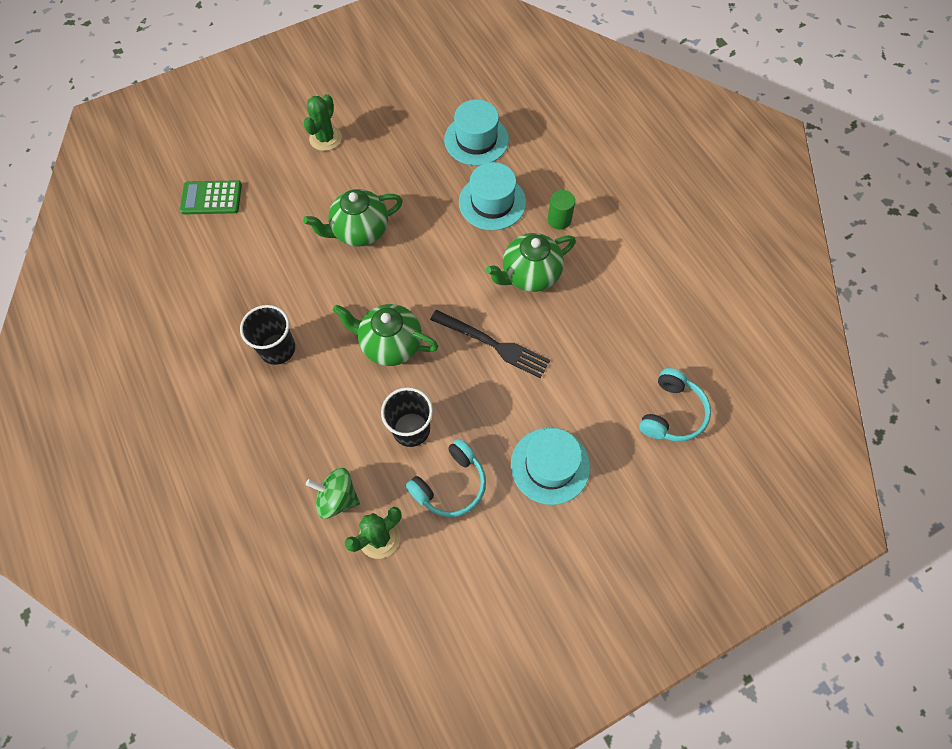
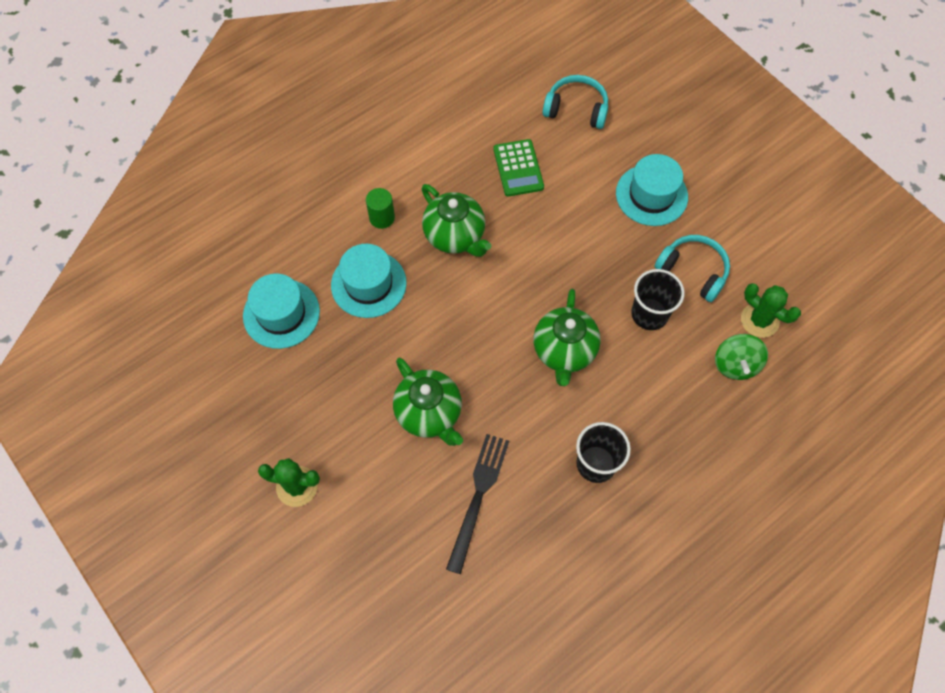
camera: 100 degrees left, 0 degrees up
(211, 198) = (409, 605): green calculator -> green calculator (518, 168)
(493, 344) = (542, 257): black fork -> black fork (478, 497)

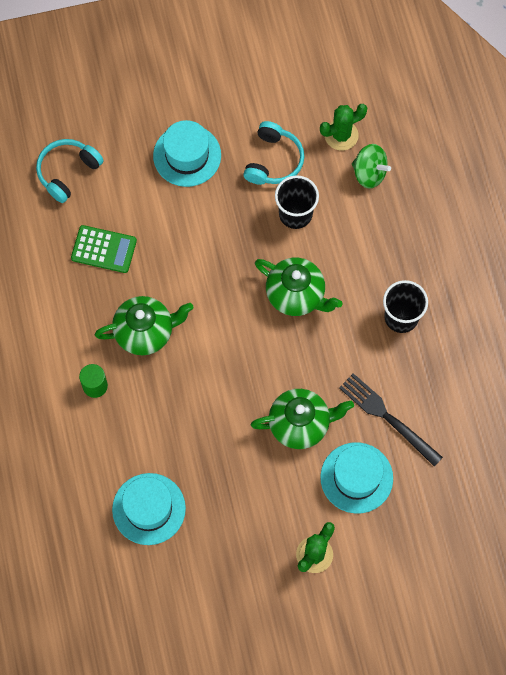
camera: 65 degrees left, 5 degrees up
(368, 284) = (156, 424): turquoise hat -> turquoise hat (356, 478)
(693, 271) = (274, 161): turquoise headphones -> turquoise headphones turned 135 degrees clockwise

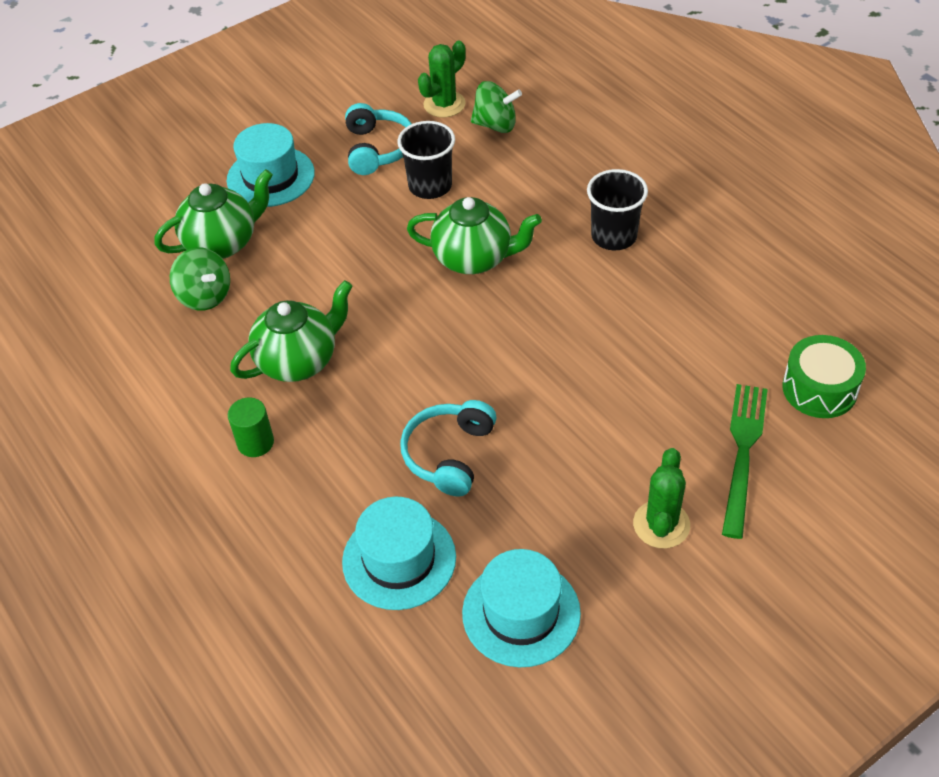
camera: 20 degrees left, 20 degrees down
(67, 172) = (125, 238): turquoise headphones -> turquoise headphones (449, 454)
(104, 249) = (205, 296): green calculator -> green spinning top
(300, 424) = (555, 385): green teapot -> green teapot (223, 243)
(356, 478) = (662, 415): turquoise hat -> turquoise hat (521, 613)
(387, 417) = (660, 338): black fork -> none
(391, 527) = (743, 453): none -> green fork
(467, 502) = (819, 389): none -> green drum

